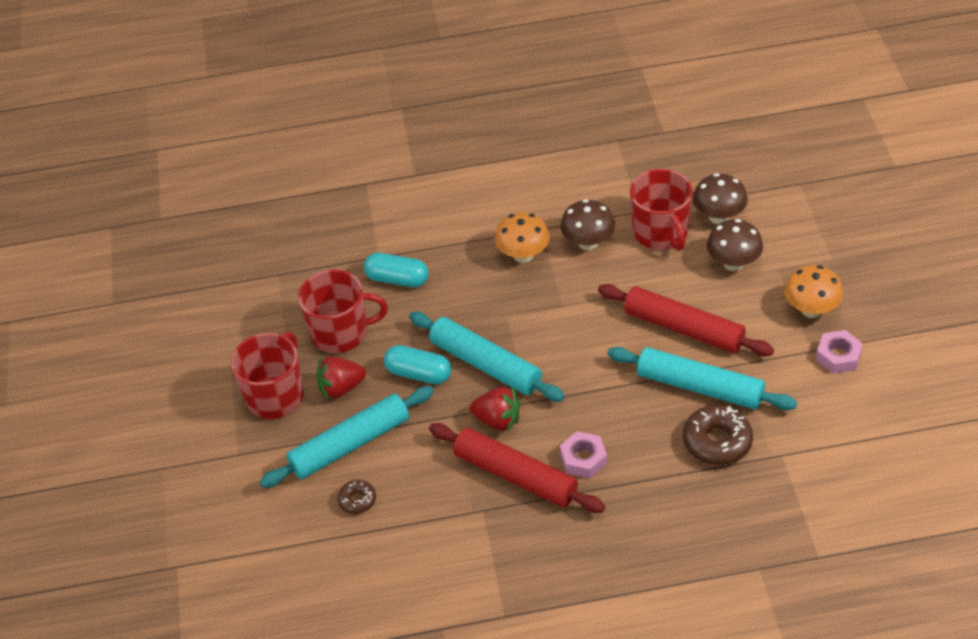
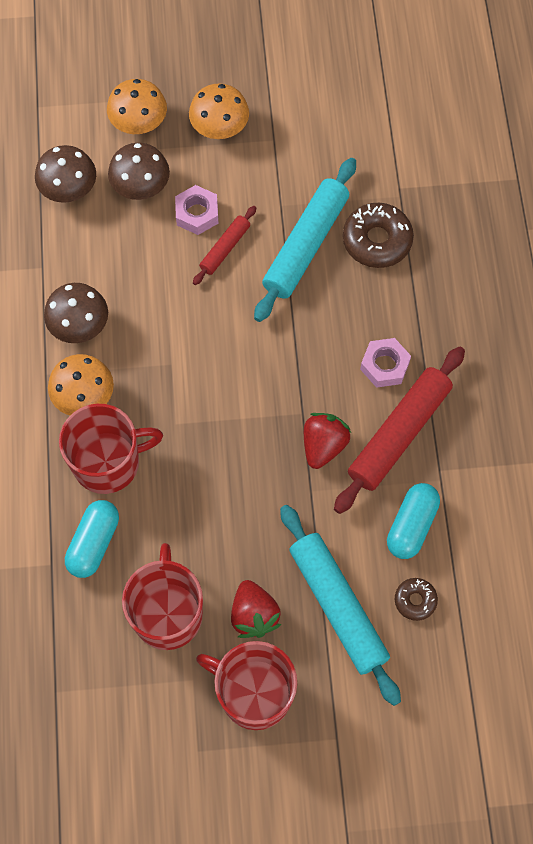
camera: 90 degrees left, 20 degrees up
(419, 374) = (245, 525): turquoise capsule -> turquoise capsule (411, 525)
(486, 364) = (243, 452): turquoise rolling pin -> none
(661, 232) = (81, 250): red mug -> red mug (108, 462)
(683, 329) = (225, 248): red rolling pin -> red rolling pin, size x0.52
(800, 253) = (139, 124): none -> orange mushroom
(838, 356) = (284, 118): pink nut -> pink nut (197, 213)

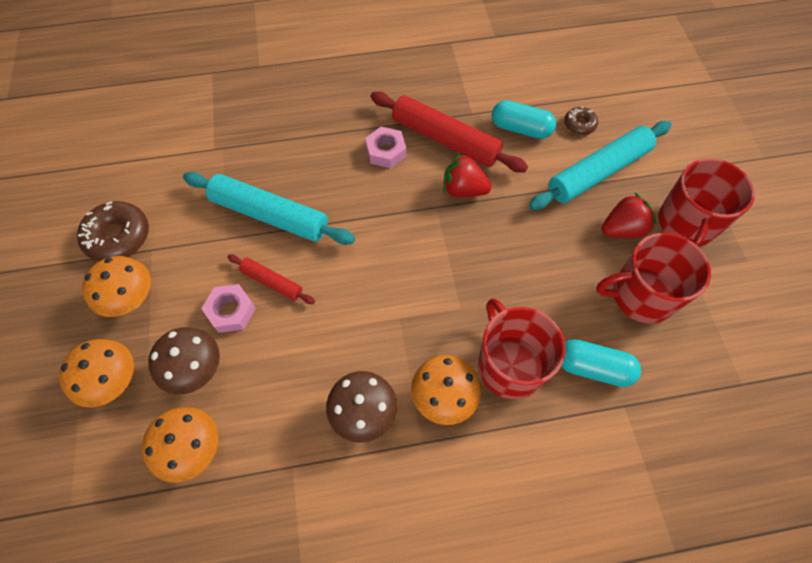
camera: 95 degrees left, 5 degrees down
(69, 190) = (193, 449): brown mushroom -> orange mushroom
(377, 240) = (266, 162): brown donut -> brown donut (118, 237)

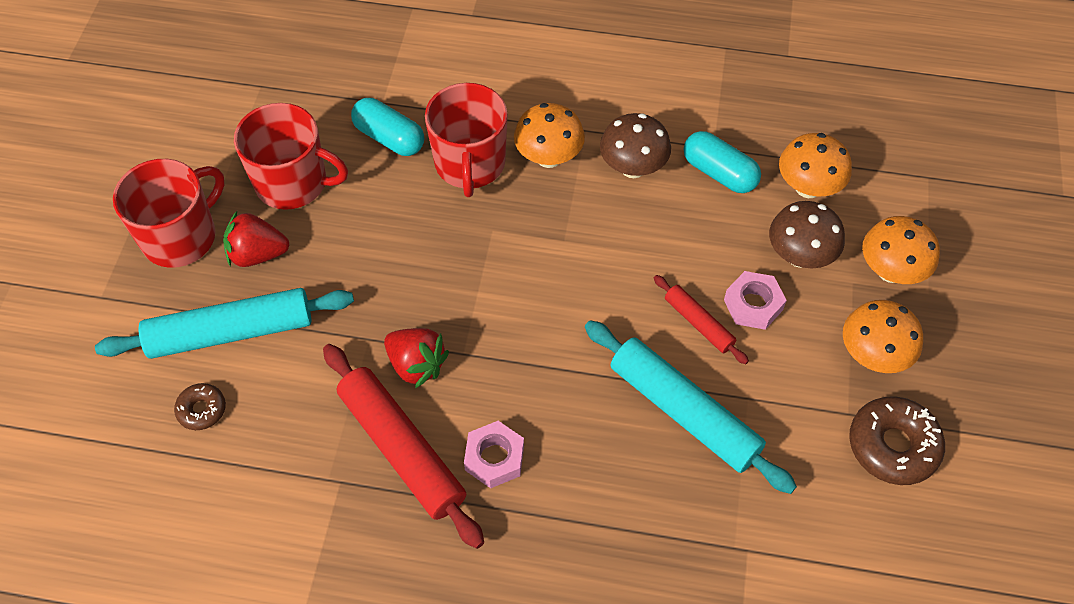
camera: 160 degrees left, 5 degrees down
(520, 129) = (287, 431): turquoise capsule -> turquoise capsule (719, 173)

